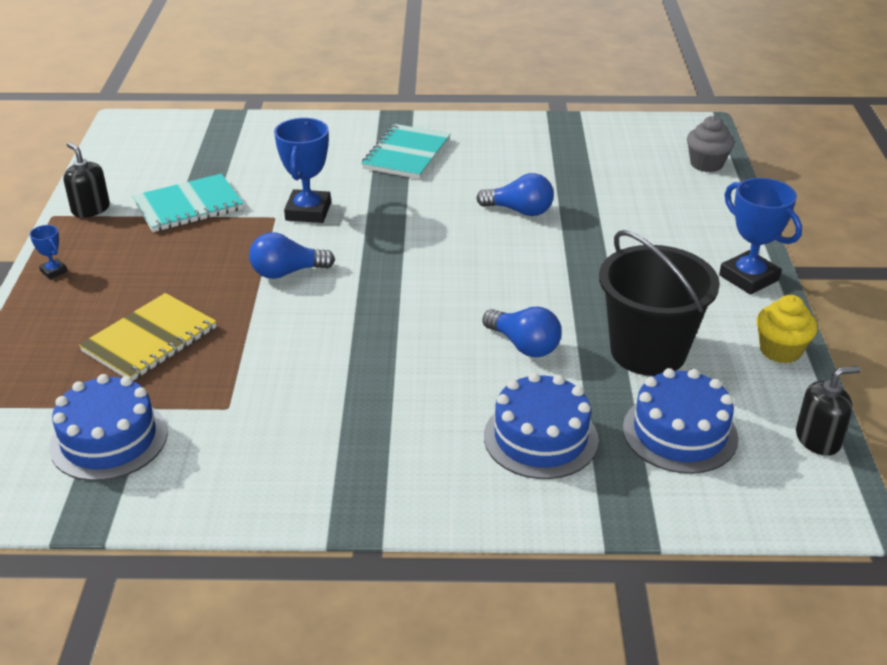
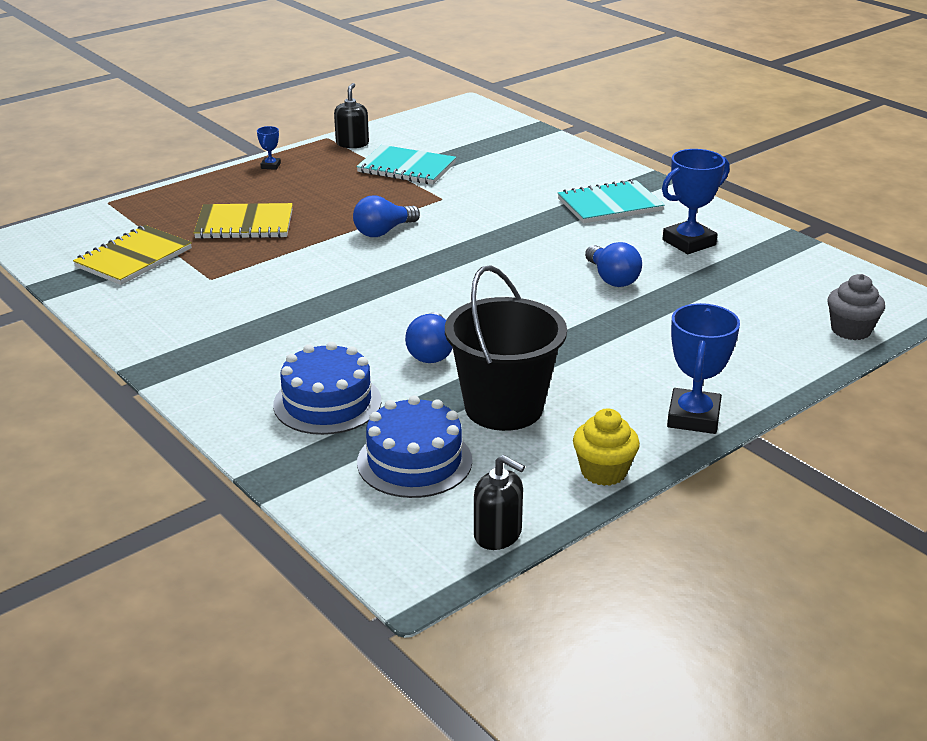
camera: 50 degrees right, 5 degrees down
(109, 439) = (134, 258): blue cake -> yellow notebook
(287, 272) = (383, 231): blue light bulb -> blue light bulb turned 75 degrees counterclockwise
(308, 211) = (468, 206): blue trophy -> blue trophy (689, 242)

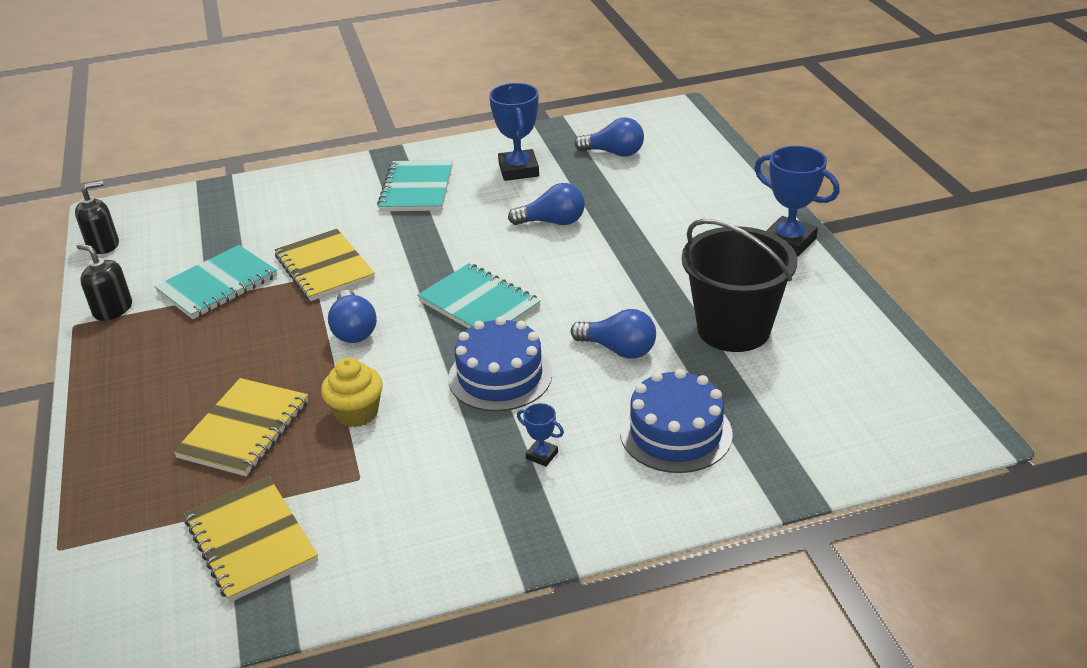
camera: 65 degrees left, 5 degrees up
(270, 166) = (104, 382): blue trophy -> blue trophy (542, 455)
(414, 461) = (797, 397): blue cake -> blue cake (500, 376)
(454, 273) = (479, 304): none -> turquoise notebook
(458, 199) = (324, 267): none -> yellow notebook
(498, 534) = (916, 374): black soap dispenser -> black soap dispenser (103, 245)
(603, 471) = (847, 302): yellow cupcake -> yellow cupcake (357, 413)
(774, 283) = (614, 153): none -> blue light bulb
(850, 330) = (702, 144): grey cupcake -> none

